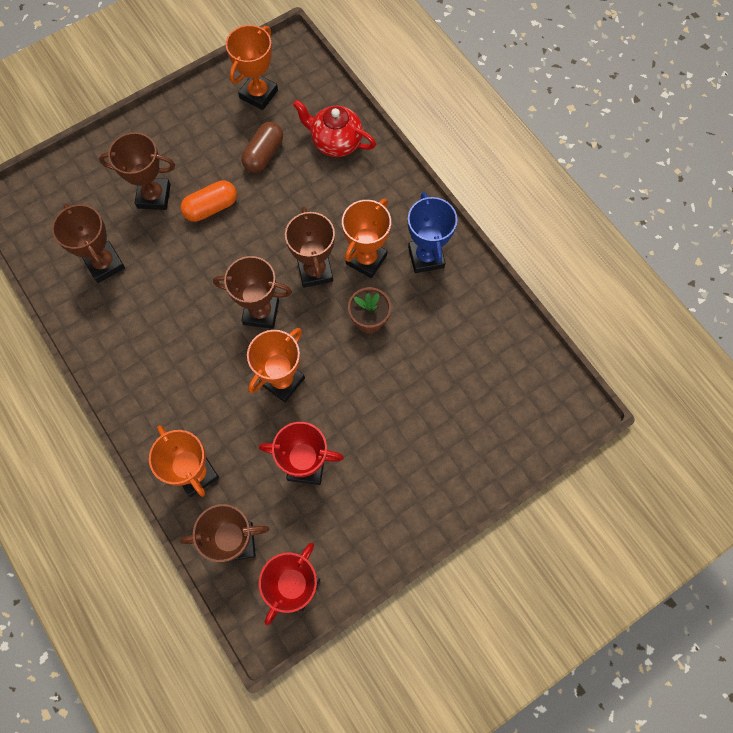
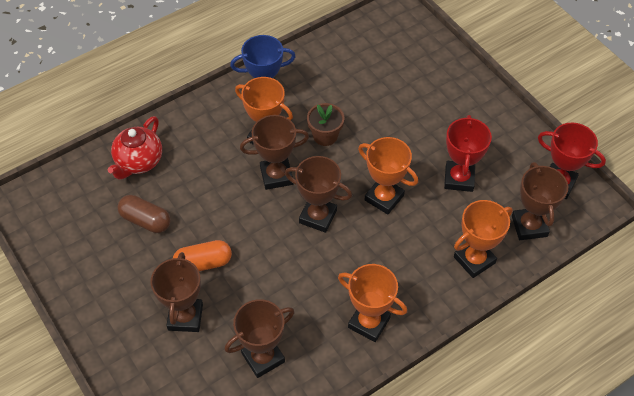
camera: 90 degrees left, 15 degrees down
(211, 207) = (203, 263): orange capsule -> orange capsule turned 75 degrees counterclockwise
(258, 94) = (72, 228): orange trophy -> orange trophy (369, 323)
(261, 312) = (318, 216): brown trophy -> brown trophy turned 75 degrees counterclockwise

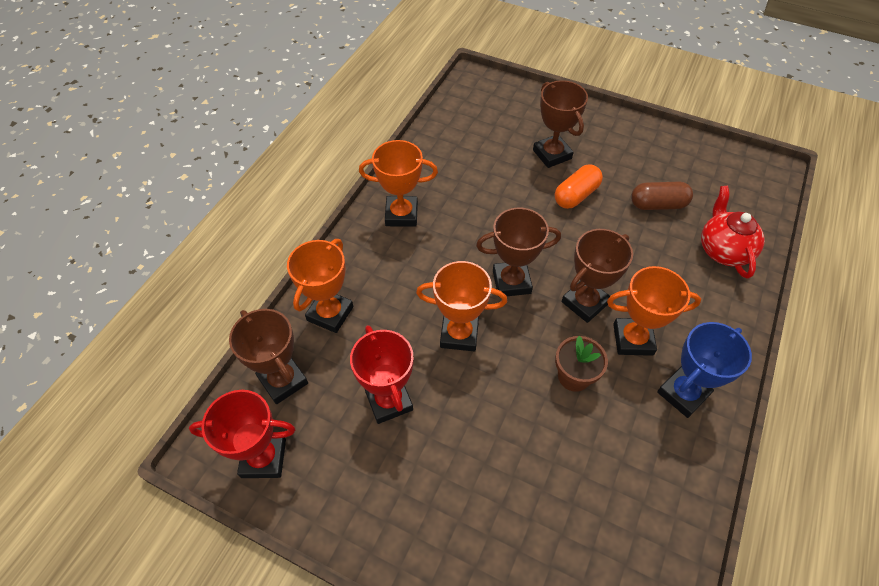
camera: 150 degrees right, 0 degrees up
(263, 357) = (469, 155): brown trophy -> none

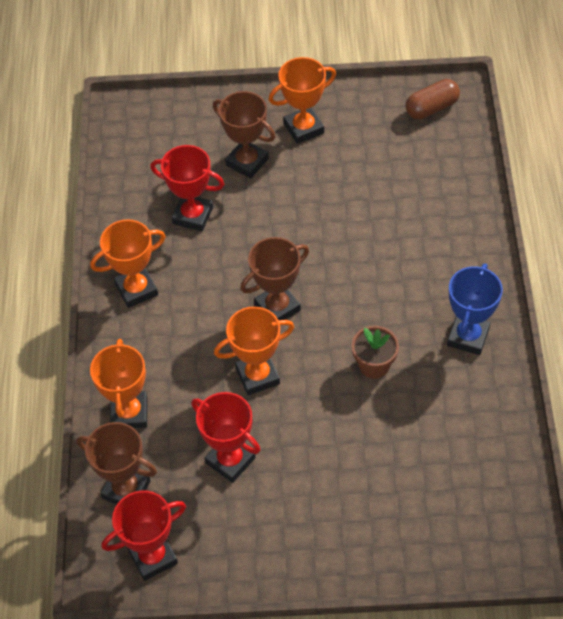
camera: 25 degrees left, 0 degrees up
(483, 177) = (193, 215): none -> red trophy
(576, 195) = (292, 196): orange capsule -> none
(585, 302) = (351, 296): brown trophy -> none
(633, 339) = (407, 310): orange trophy -> orange trophy (303, 128)
(658, 204) = (371, 172): brown capsule -> brown capsule (431, 108)
(723, 250) = (447, 192): red teapot -> none

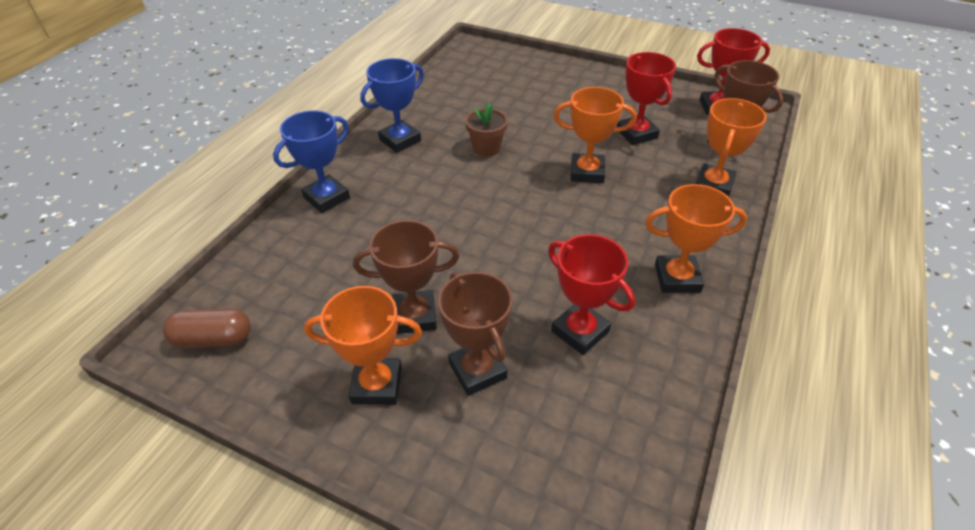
camera: 155 degrees left, 10 degrees down
(277, 307) = (539, 212): brown trophy -> brown trophy (414, 316)
(470, 241) = (326, 198): none -> blue trophy

